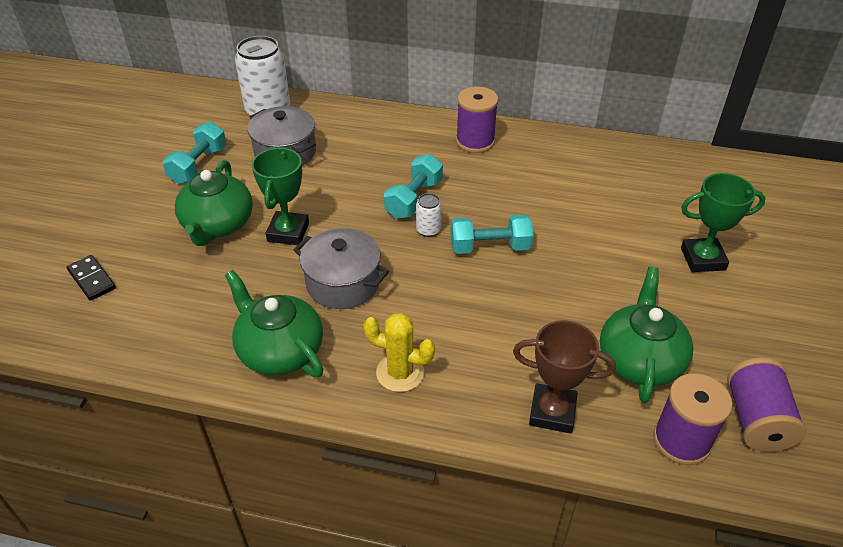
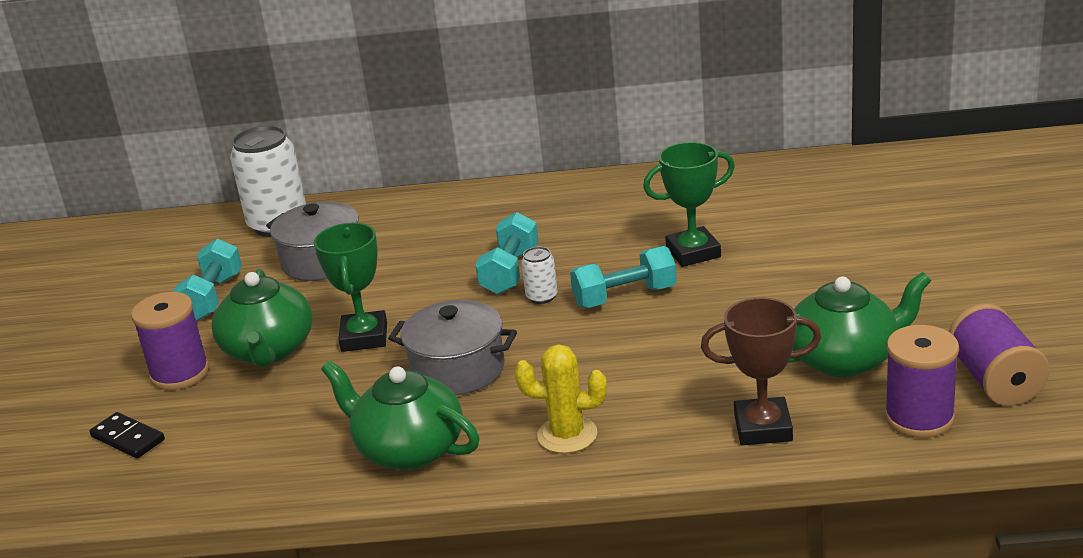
camera: 10 degrees left, 15 degrees down
(475, 141) = (562, 200): purple spool -> purple spool (180, 373)
(640, 360) = (845, 359): green teapot -> green teapot turned 75 degrees clockwise
(702, 259) = (882, 253): green trophy -> green trophy (693, 252)

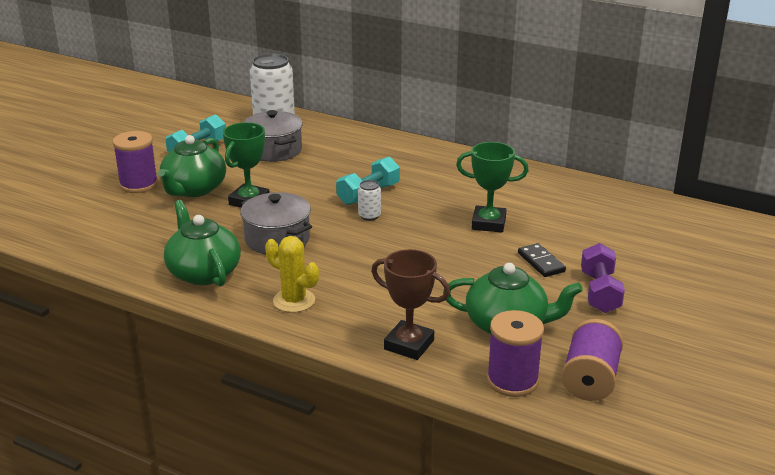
camera: 25 degrees right, 0 degrees up
(128, 438) = (79, 209): black domino -> black domino (541, 262)
(625, 296) = (417, 234): turquoise dumbbell -> none
(899, 283) = (600, 292): none -> purple dumbbell

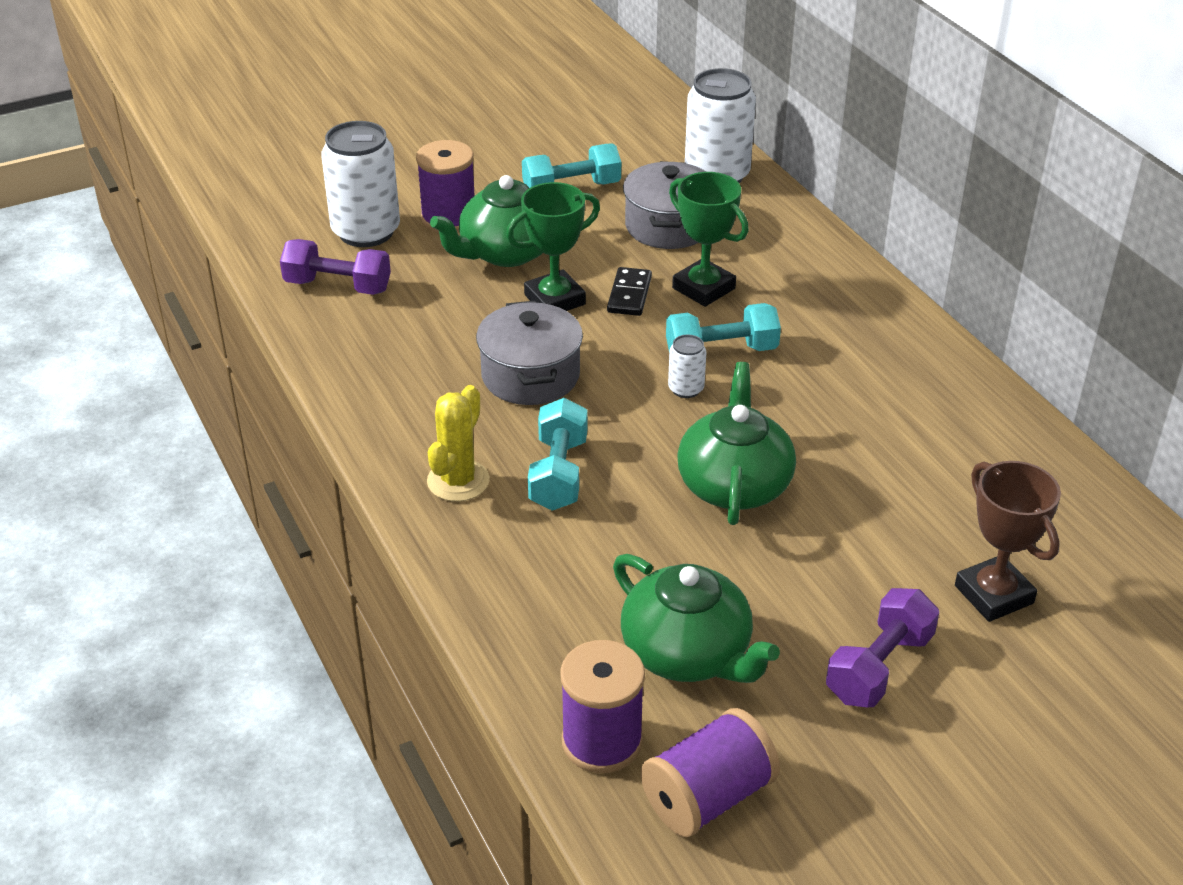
camera: 35 degrees right, 10 degrees up
(92, 206) = (366, 232): none -> white can
(105, 237) = (338, 286): none -> purple dumbbell
(203, 272) = (396, 388): green teapot -> green teapot (734, 484)
(294, 301) = (458, 481): yellow cactus -> yellow cactus turned 45 degrees clockwise
(346, 276) = (558, 473): none -> turquoise dumbbell
(409, 345) = (529, 617): brown trophy -> brown trophy (993, 594)
(488, 223) = (840, 474): green trophy -> green trophy (703, 288)
(541, 262) = (846, 575): black domino -> black domino (629, 294)

